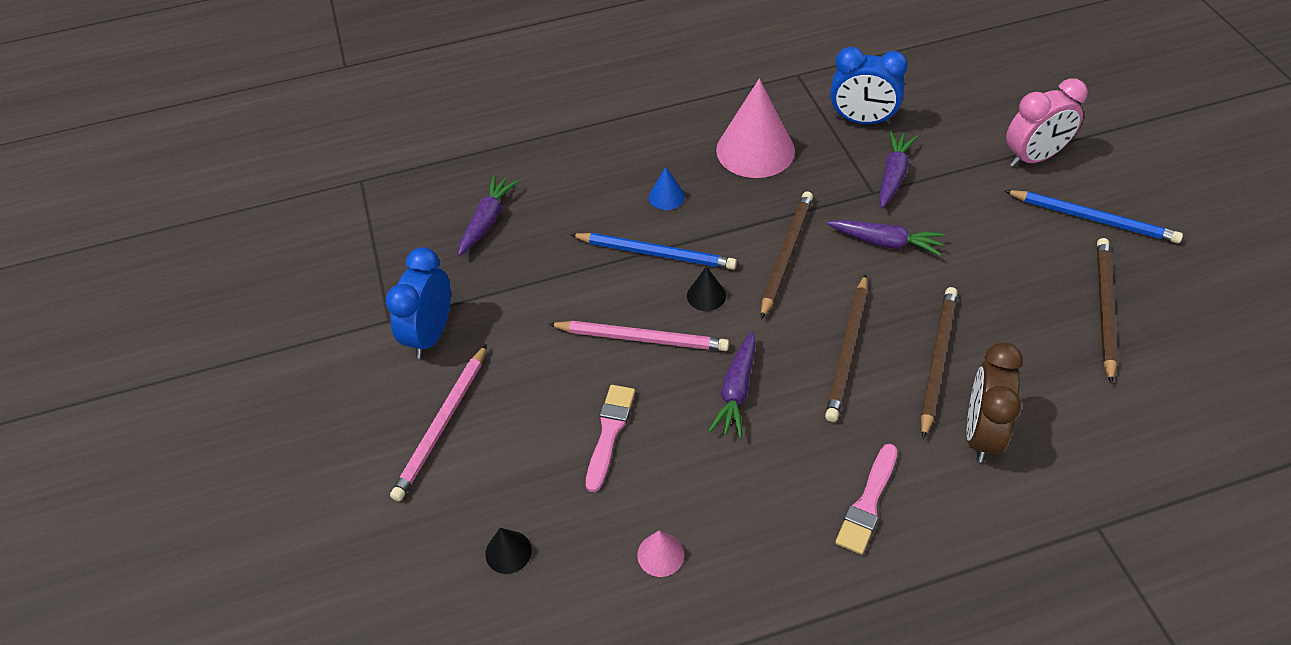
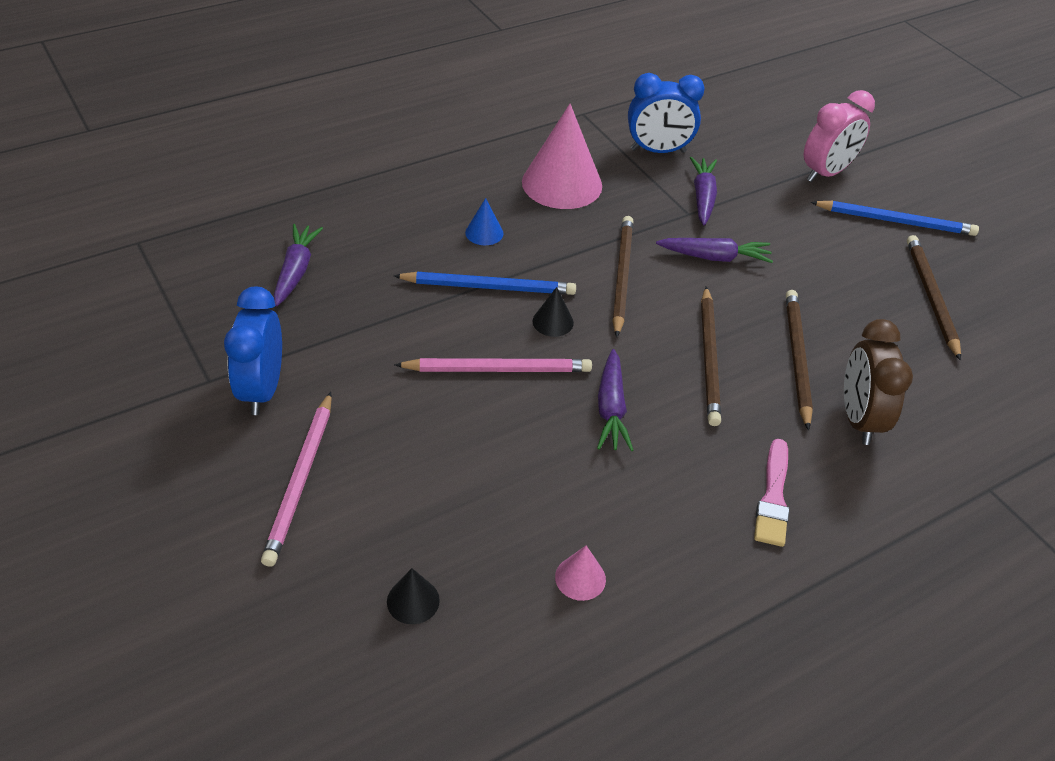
camera: 20 degrees left, 5 degrees down
(609, 432) = (490, 465): pink brush -> none

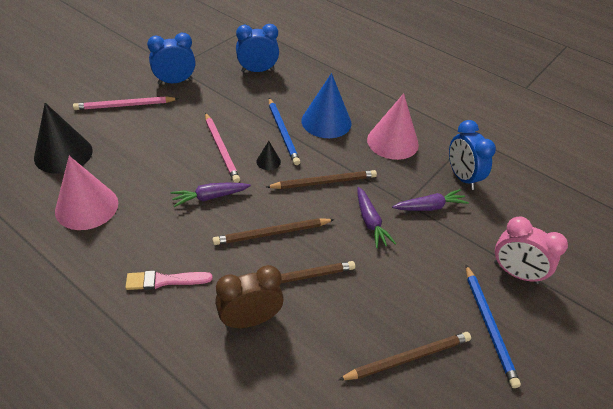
camera: 70 degrees right, 0 degrees up
(296, 271) = (257, 70): purple carrot -> blue clock
(413, 600) = (63, 154): black cone -> black cone, size x2.24
(484, 233) = (326, 122): blue cone -> blue cone, size x2.24
(580, 578) = (87, 207): pink cone -> pink cone, size x2.24

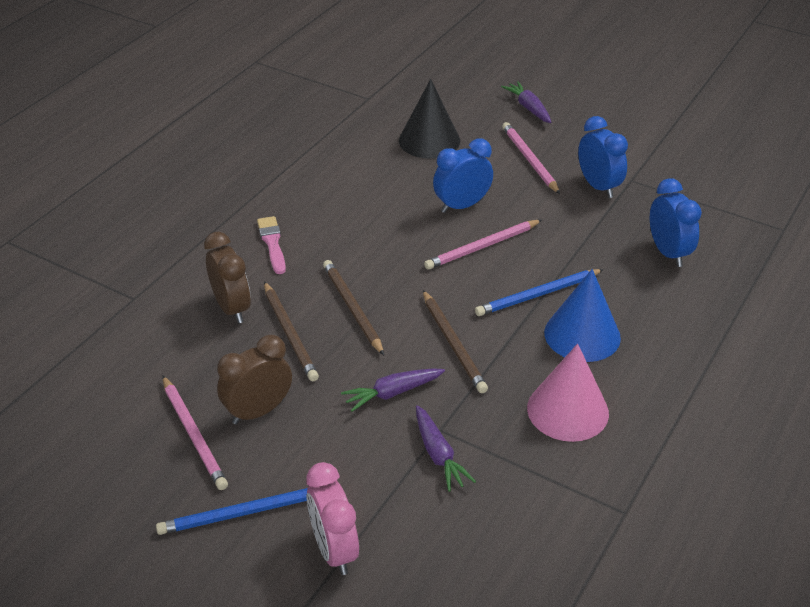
camera: 85 degrees right, 5 degrees down
(87, 207) = (358, 174): pink cone -> none
(210, 197) = (396, 252): purple carrot -> purple carrot (528, 108)
(268, 161) = (474, 289): black cone -> none
(383, 308) = (258, 411): none -> brown clock
(408, 358) = (194, 434): brown pencil -> pink pencil
(462, 177) = (516, 495): blue clock -> blue clock (462, 206)
(515, 273) = (334, 550): pink clock -> pink clock turned 45 degrees counterclockwise

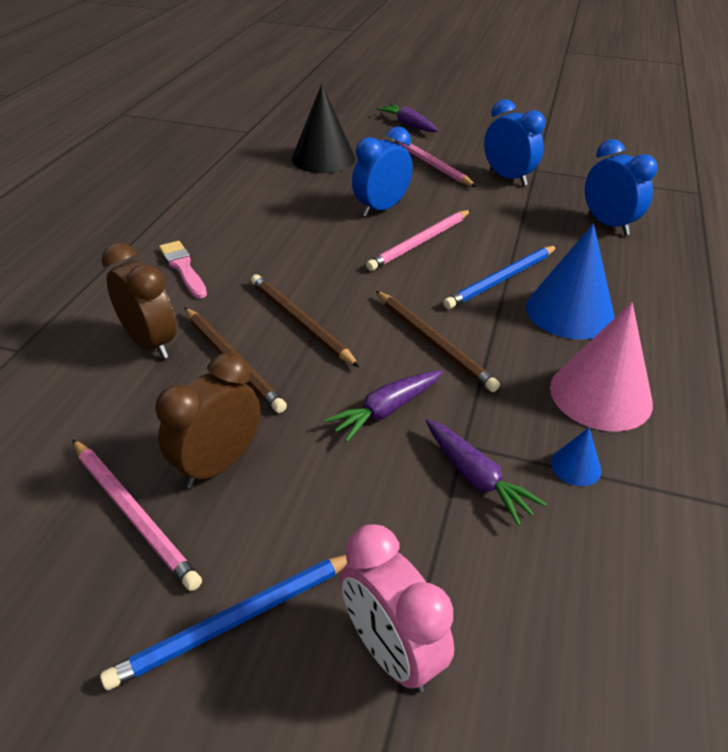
camera: 15 degrees left, 0 degrees up
(517, 460) = (575, 466): none -> blue cone

